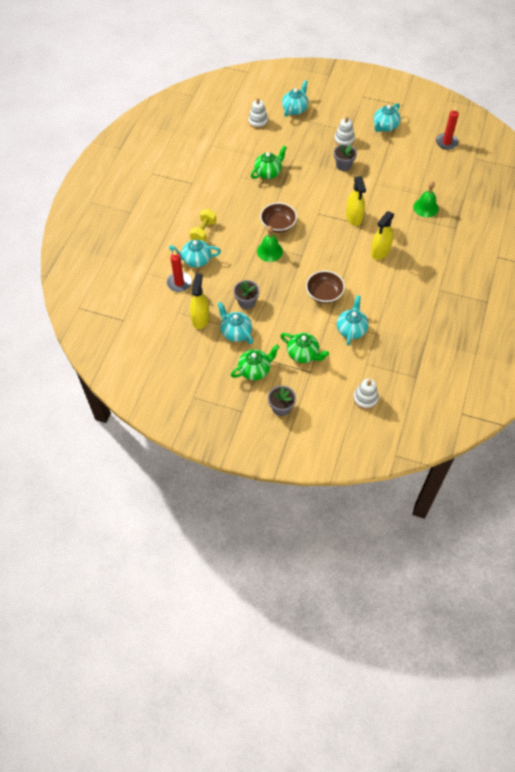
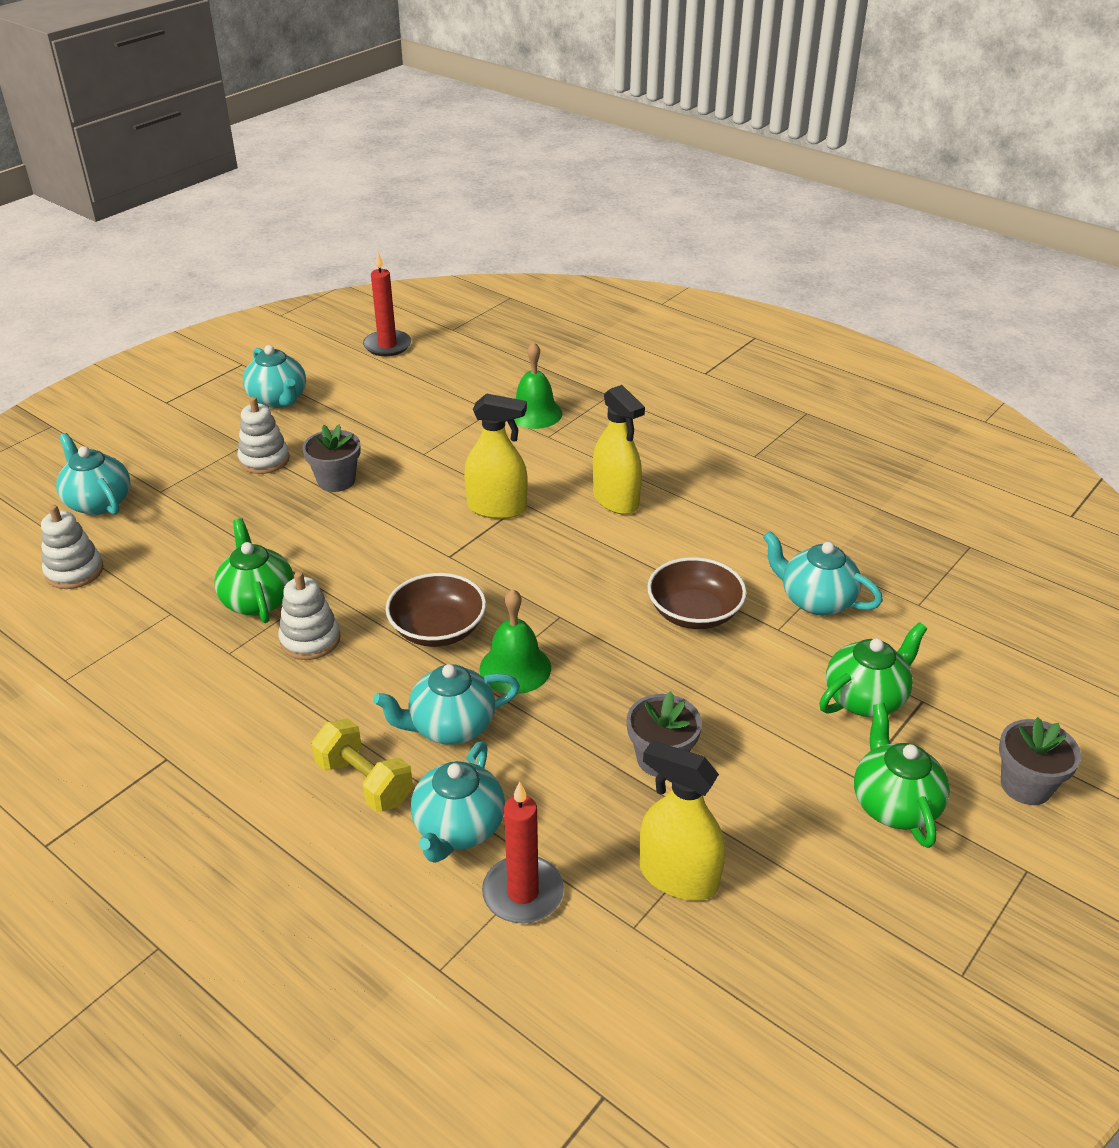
camera: 70 degrees left, 20 degrees down
(235, 332) = (755, 810): turquoise teapot -> turquoise teapot (450, 726)
(365, 399) = (1017, 633): white stacking toy -> white stacking toy (310, 640)

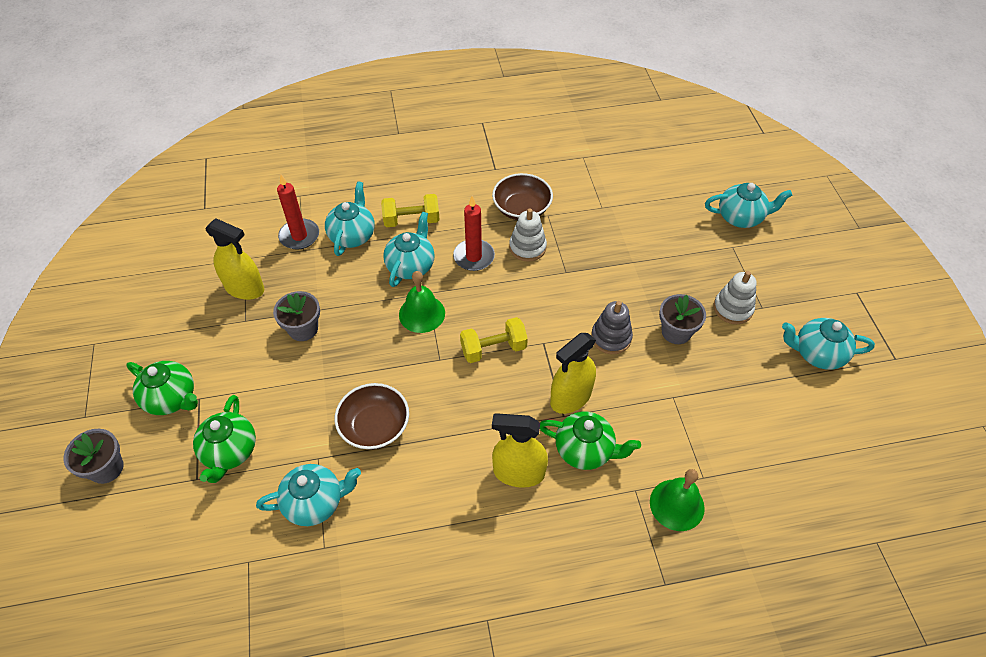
camera: 130 degrees right, 15 degrees up
(74, 571) = (674, 186): white stacking toy -> none
(258, 600) = (581, 243): green teapot -> green teapot (585, 450)
(387, 346) = (871, 471): red candle -> red candle (474, 257)
(390, 516) = (611, 338): none -> grey stacking toy
(438, 629) = (484, 300): brown bowl -> brown bowl (522, 208)
(458, 828) = (352, 235): turquoise teapot -> turquoise teapot turned 45 degrees clockwise
(499, 585) = (493, 349): none -> yellow dumbbell
(678, 877) = (244, 288): yellow spray bottle -> yellow spray bottle turned 45 degrees clockwise

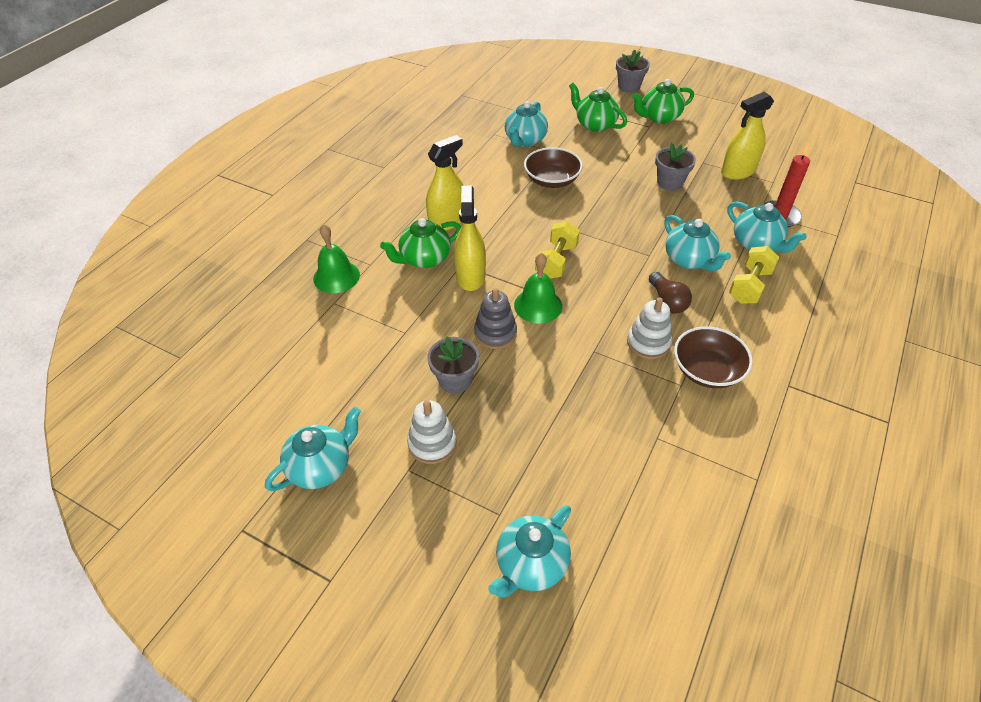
camera: 130 degrees right, 5 degrees down
(422, 313) = (629, 242): green bell -> green bell (538, 305)
(474, 257) = (667, 301): red candle -> brown light bulb

